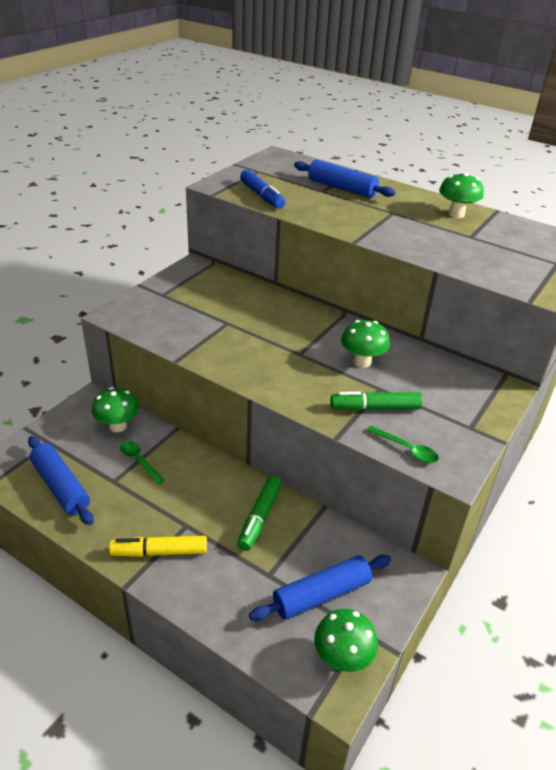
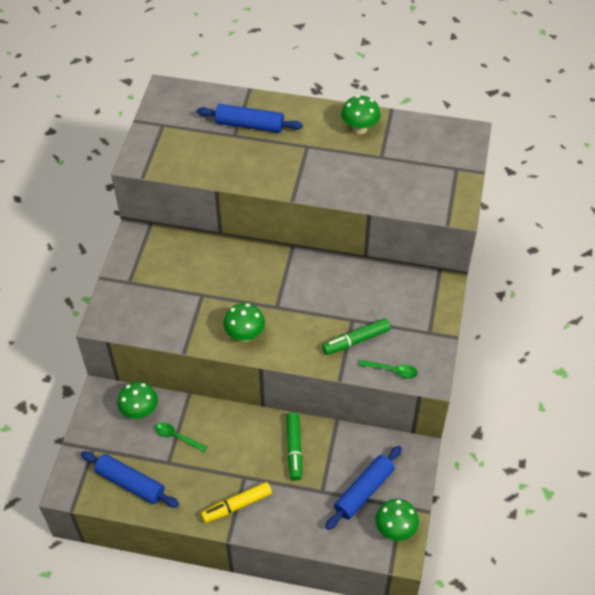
camera: 20 degrees left, 15 degrees up
(262, 196) = (186, 163): blue marker -> none
(362, 362) = (328, 297): green mushroom -> green mushroom (245, 335)

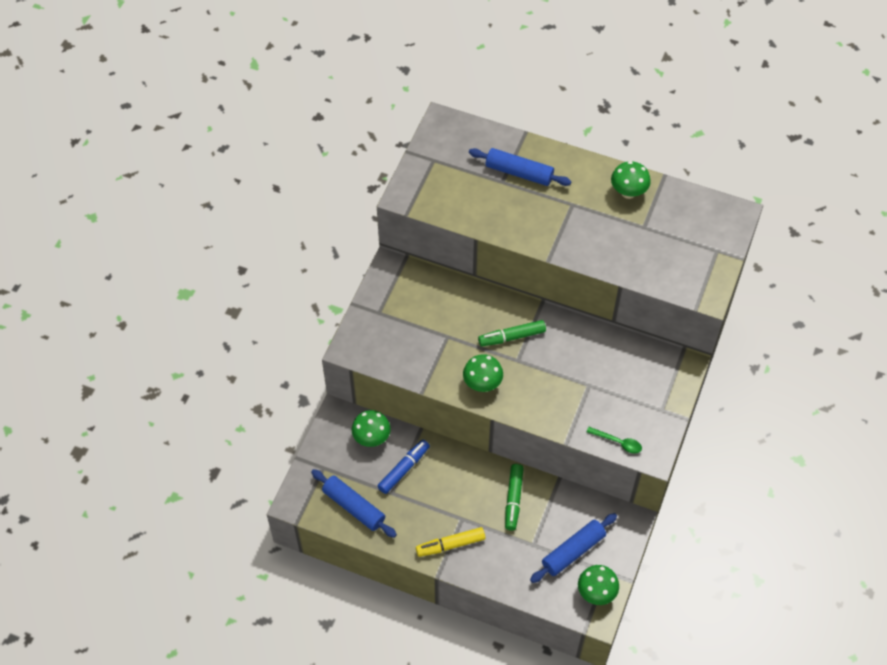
camera: 10 degrees right, 5 degrees up
(177, 437) = (404, 469): green spoon -> blue marker
(356, 340) = (589, 406): green marker -> green marker (512, 337)

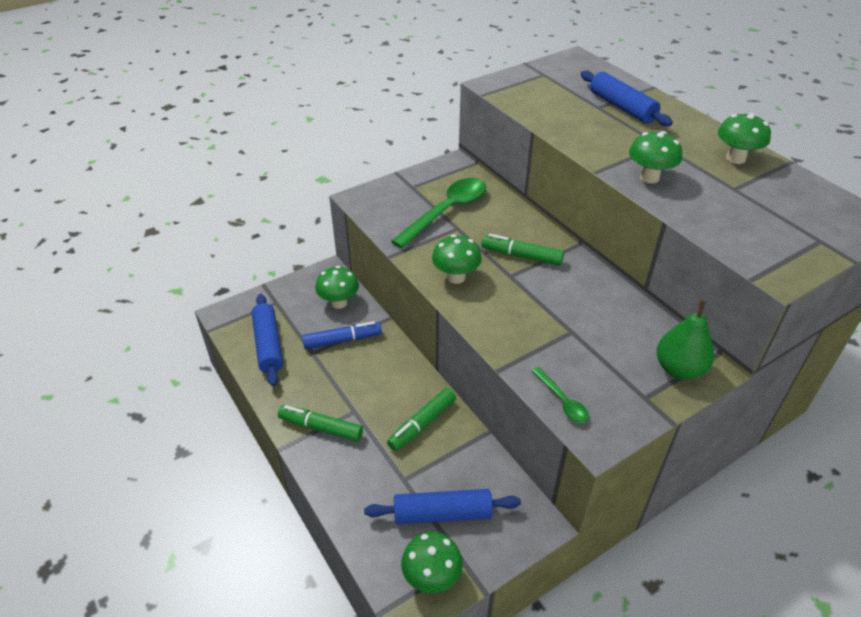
camera: 35 degrees right, 15 degrees down
(426, 324) = (446, 211): none -> green spoon
(450, 545) = (321, 428): yellow marker -> green marker
(585, 246) = (649, 177): none -> green mushroom
(668, 375) = (679, 369): none -> green pear

